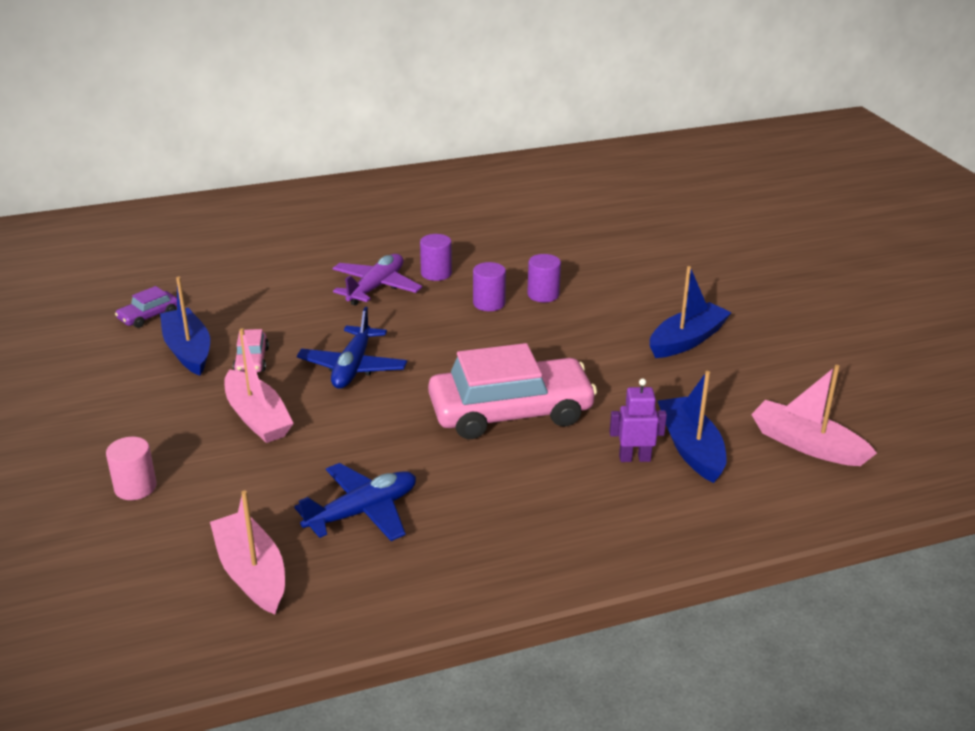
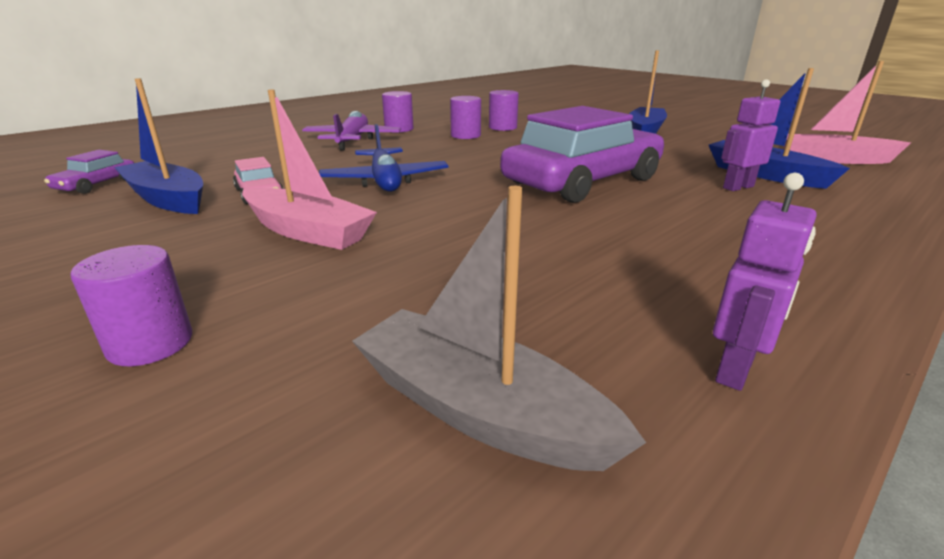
camera: 25 degrees left, 5 degrees down
(135, 487) = (150, 343): pink cylinder -> purple cylinder
(252, 573) = (479, 410): pink boat -> grey boat
(362, 512) = (550, 283): blue plane -> none
(389, 597) = (736, 370): none -> purple robot
(510, 412) = (582, 181): pink car -> purple car

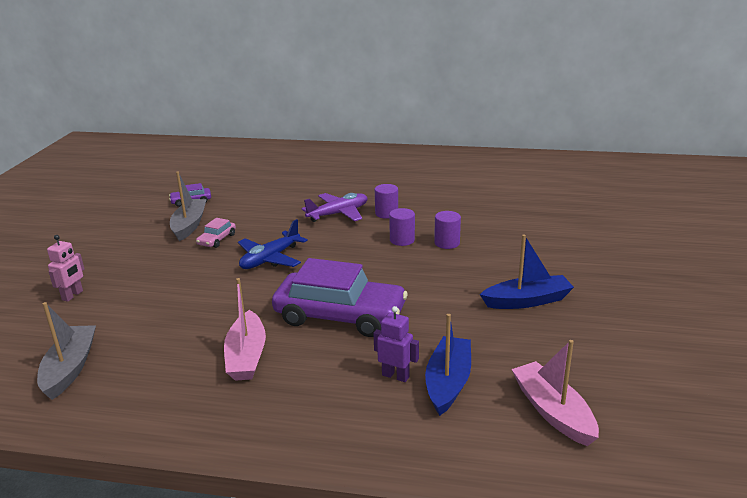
camera: 55 degrees right, 0 degrees up
(150, 343) = (73, 295): purple cylinder -> pink robot
(167, 199) = (189, 225): blue boat -> grey boat
(307, 232) = (181, 274): pink boat -> pink boat (246, 356)
(736, 370) = (126, 415): purple robot -> none

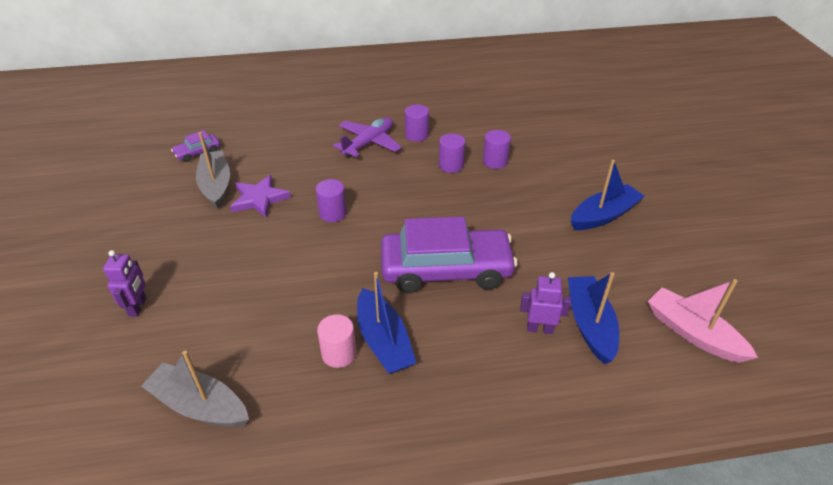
camera: 20 degrees left, 15 degrees up
(70, 368) = (199, 405): grey boat -> grey boat turned 45 degrees counterclockwise
(73, 295) = (138, 307): pink robot -> purple robot
(202, 357) = (339, 354): none -> pink cylinder
(217, 239) = (259, 199): pink car -> purple star
(246, 356) = (383, 341): pink boat -> blue boat
(270, 259) = (333, 213): blue plane -> purple cylinder

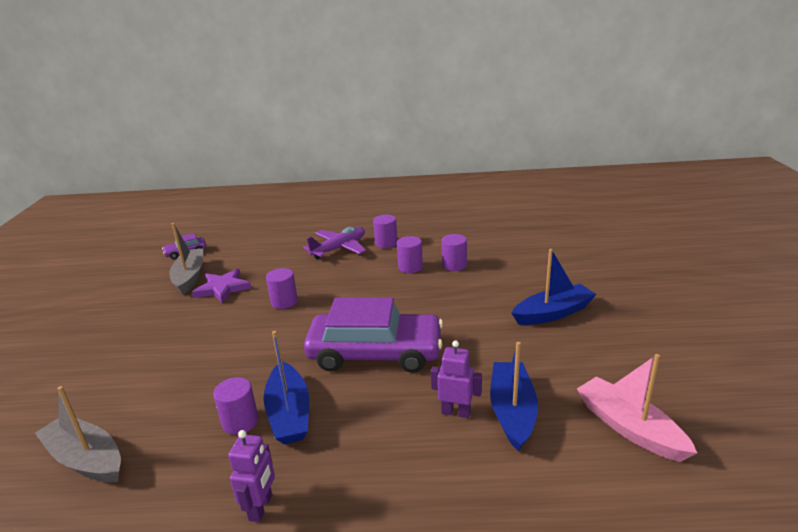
camera: 10 degrees right, 15 degrees down
(138, 307) = (74, 369): purple robot -> purple robot (261, 507)
(339, 354) = (240, 422): pink cylinder -> purple cylinder

